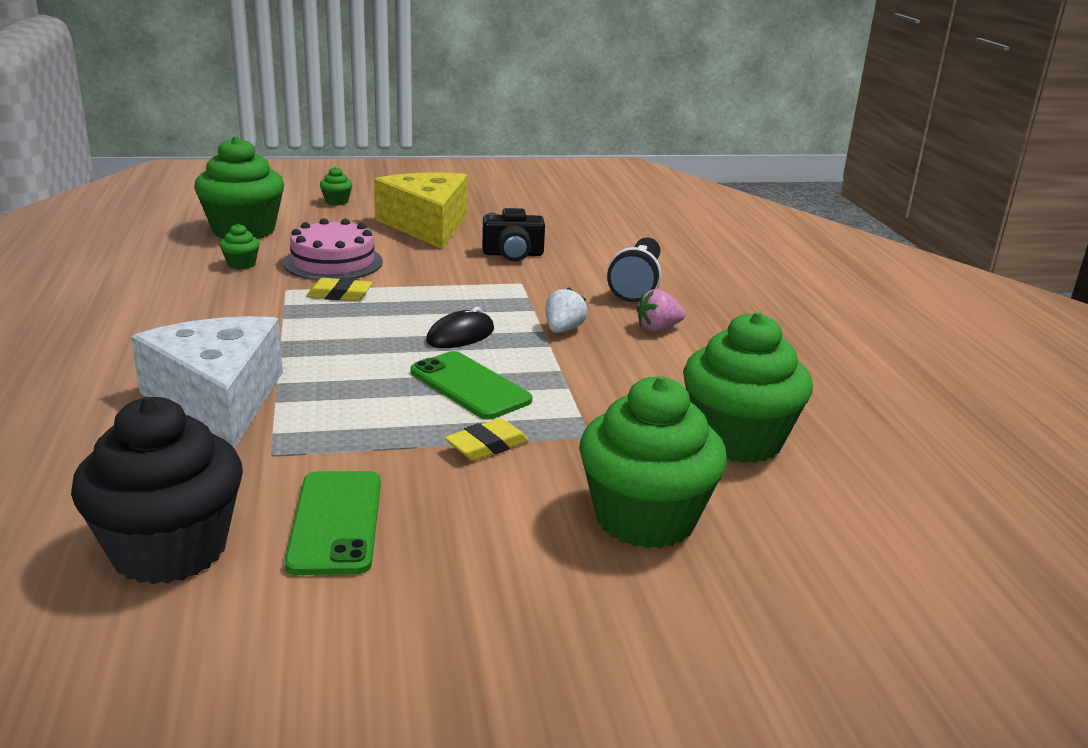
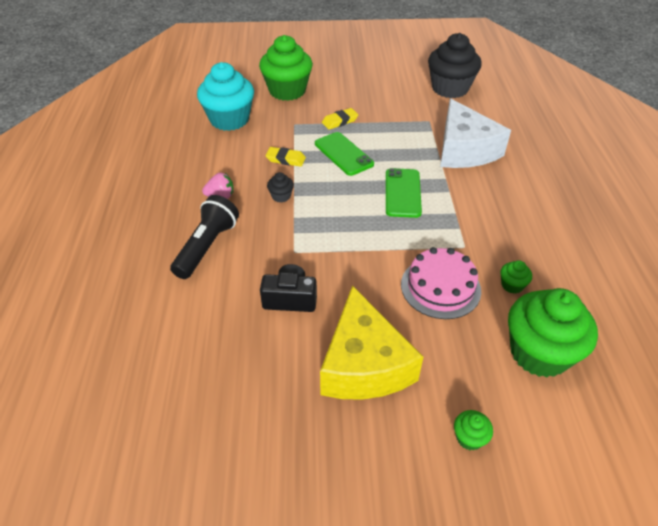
camera: 170 degrees left, 20 degrees up
(335, 522) = (397, 94): green phone -> green phone (403, 193)
(339, 294) = (425, 239): yellow eraser -> yellow eraser (285, 159)
(460, 335) = (345, 193): black mouse -> none
(563, 330) = (281, 196): white strawberry -> black cupcake
(737, 440) = (229, 119): green cupcake -> turquoise cupcake

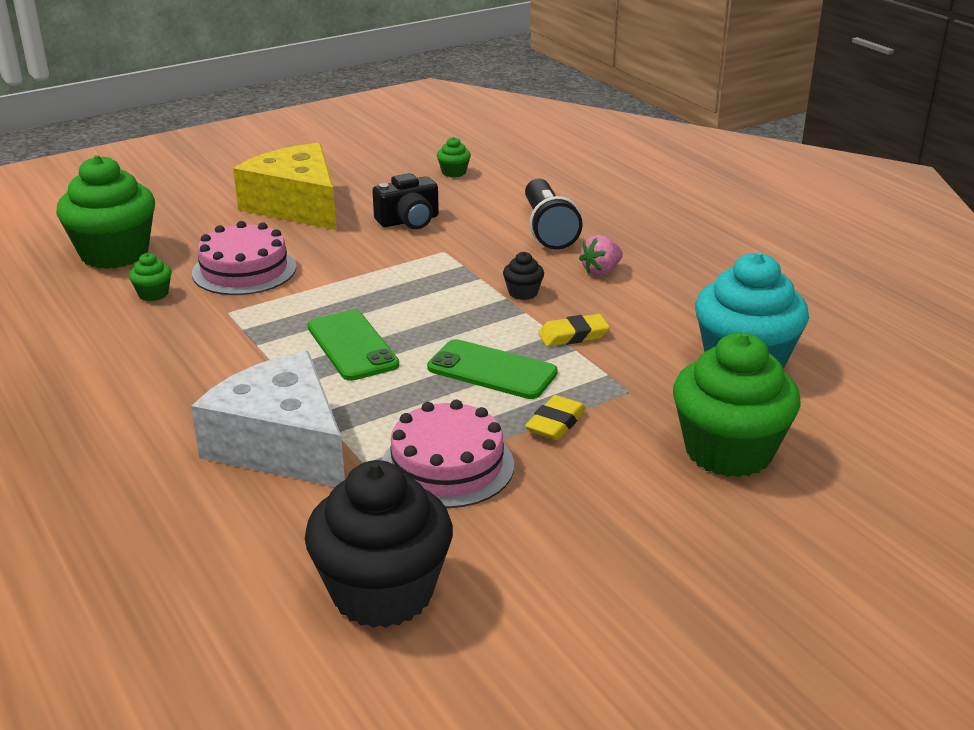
camera: 150 degrees right, 15 degrees down
(398, 119) = (447, 466): none -> pink cake
(469, 438) = (177, 196): green cupcake -> green cupcake (454, 172)

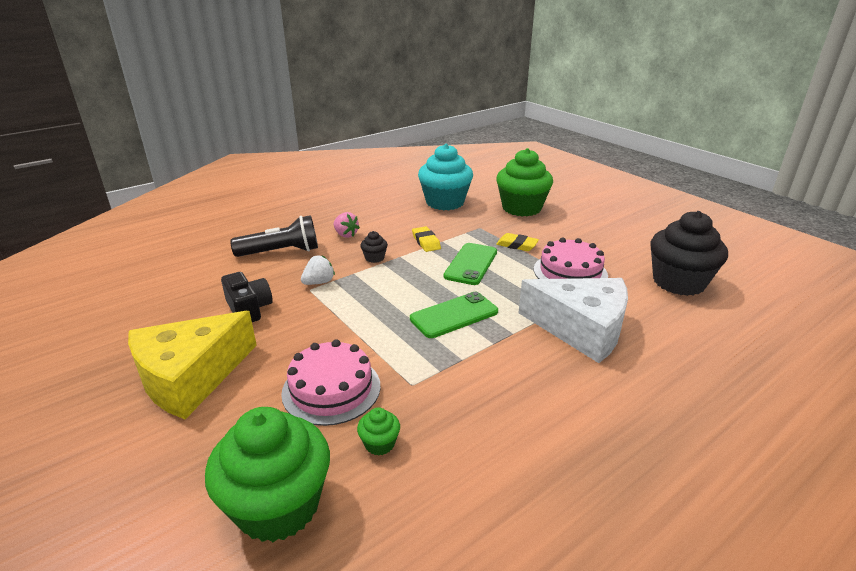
camera: 95 degrees left, 0 degrees up
(281, 445) = (581, 329): white cheese -> white cheese turned 105 degrees counterclockwise
(454, 172) = (155, 294): green cupcake -> none
(460, 256) = (319, 282): none -> white strawberry

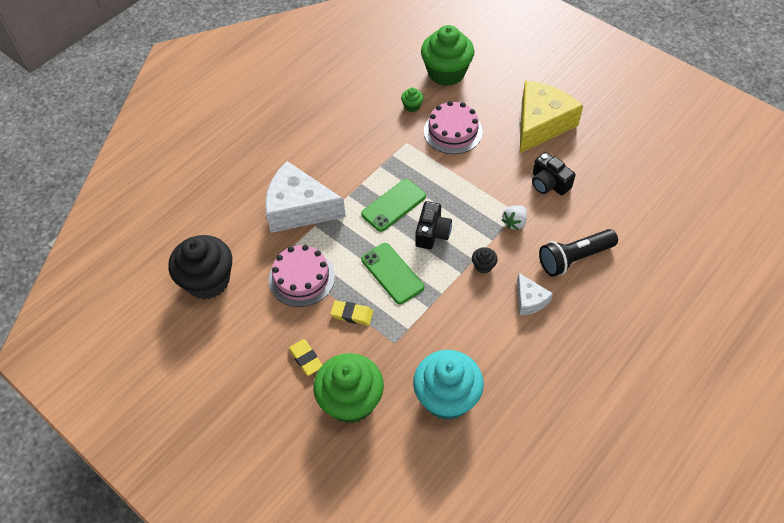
camera: 170 degrees right, 25 degrees up
(346, 235) = (529, 300): pink strawberry -> white cheese
(416, 286) = (432, 233): none -> black camera
(426, 242) = (444, 302): yellow eraser -> yellow eraser (306, 359)
(471, 264) = (392, 273): green phone -> green phone turned 45 degrees counterclockwise

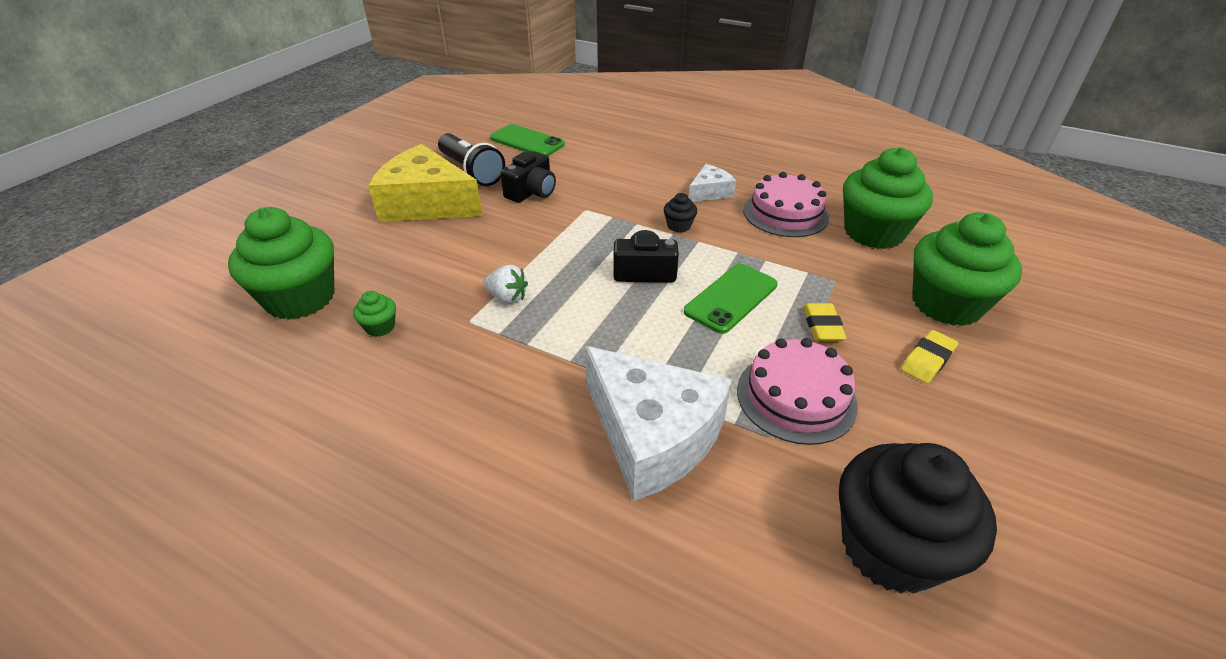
camera: 105 degrees left, 15 degrees down
(299, 208) = (652, 435): white cheese -> white cheese turned 45 degrees counterclockwise
(393, 205) = (606, 316): green phone -> green phone (527, 141)
(447, 397) = (873, 232): turquoise cupcake -> green cupcake
(453, 131) = (441, 276): pink cake -> pink cake (785, 213)
(514, 223) = (602, 210): white strawberry -> white strawberry (507, 298)
(574, 258) = (638, 170): black flashlight -> black flashlight (471, 171)

